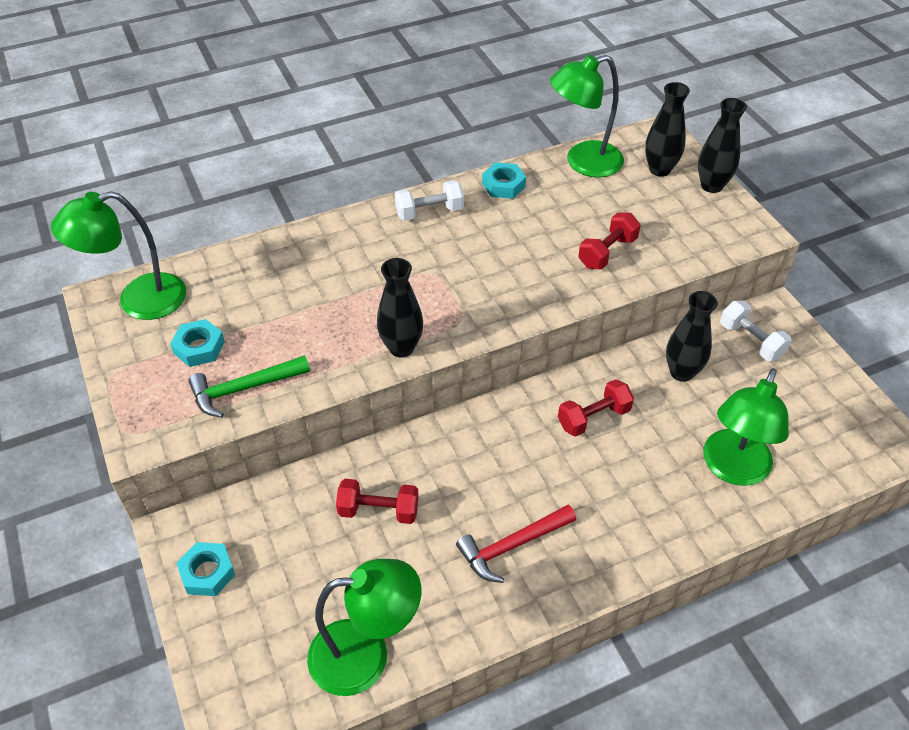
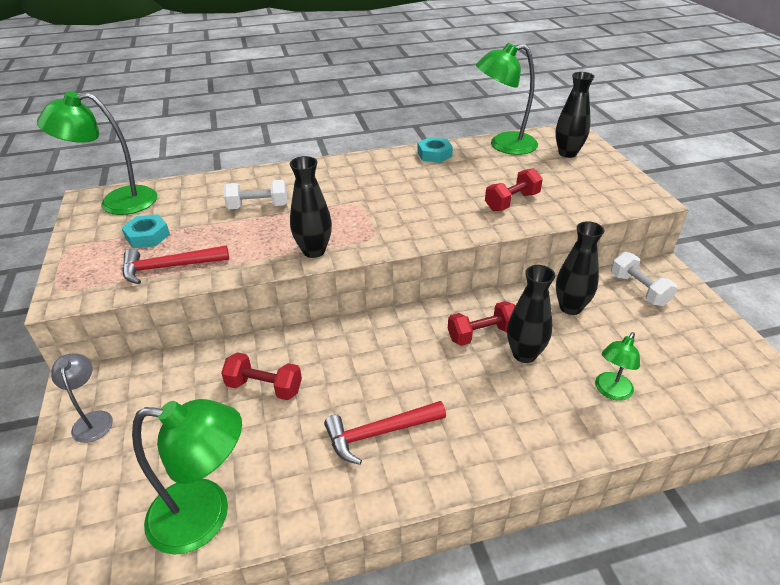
camera: 10 degrees right, 10 degrees down
(207, 572) = (93, 419): turquoise nut -> grey lamp
(244, 389) = (170, 267): green hammer -> red hammer
(429, 212) = (369, 166): white dumbbell -> white dumbbell (258, 206)
(711, 186) = (611, 166): black vase -> black vase (524, 354)
(732, 469) = (610, 391): green lamp -> green lamp, size x0.55

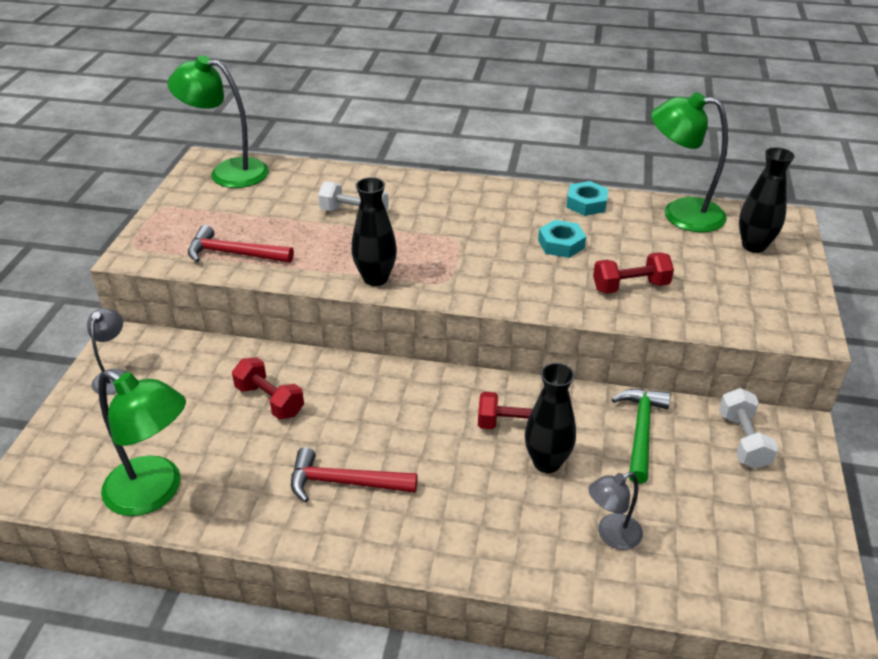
camera: 25 degrees right, 0 degrees up
(147, 236) = (234, 216): turquoise nut -> turquoise nut (561, 244)
(570, 307) = (640, 432): black vase -> green hammer
(610, 391) = (611, 535): green lamp -> grey lamp

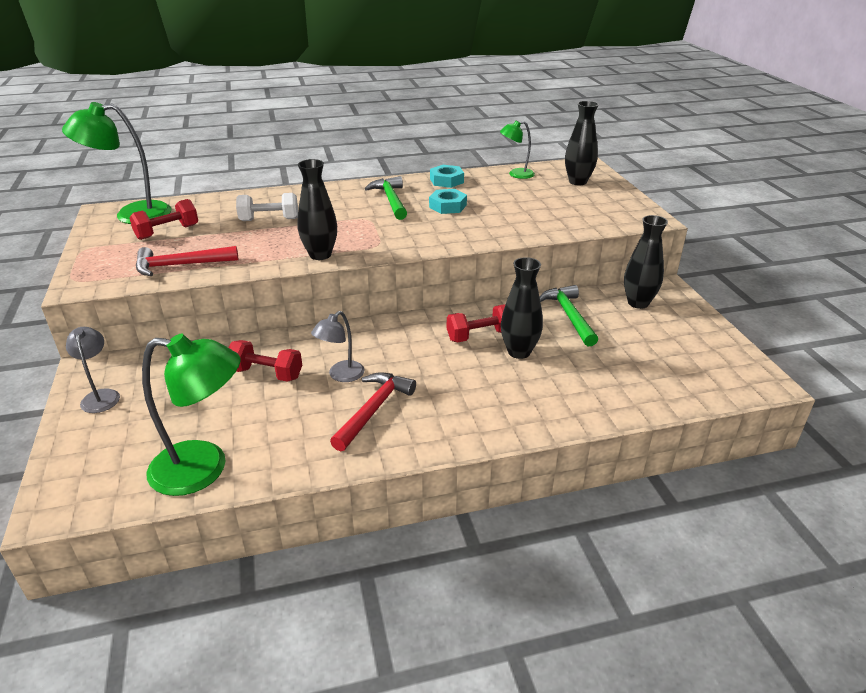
camera: 25 degrees left, 5 degrees down
(345, 483) = (373, 410): red hammer -> red hammer turned 135 degrees clockwise
(501, 218) = (391, 200): none -> green hammer
(611, 535) = (597, 382): grey lamp -> grey lamp (341, 375)
(630, 286) = (516, 219): red dumbbell -> red dumbbell (167, 232)
(680, 214) = (516, 174): green lamp -> green lamp, size x0.55
(743, 440) = (638, 303): white dumbbell -> black vase

